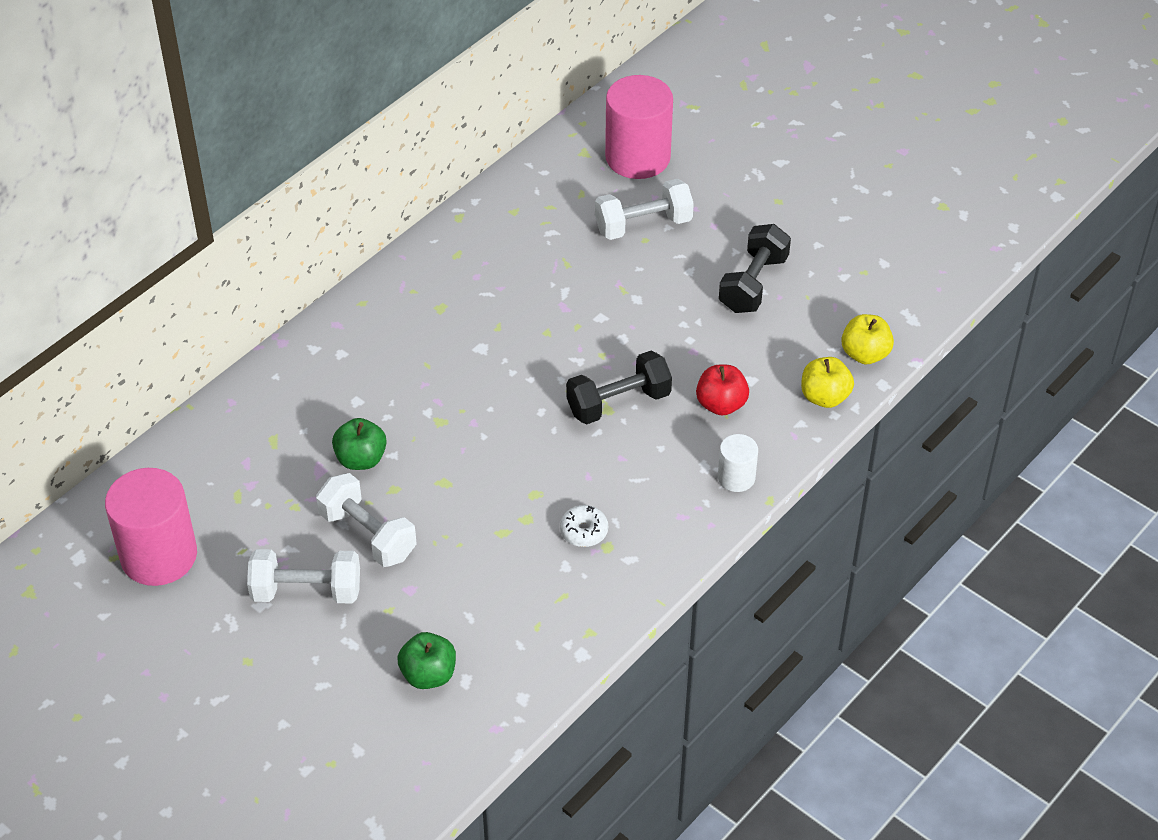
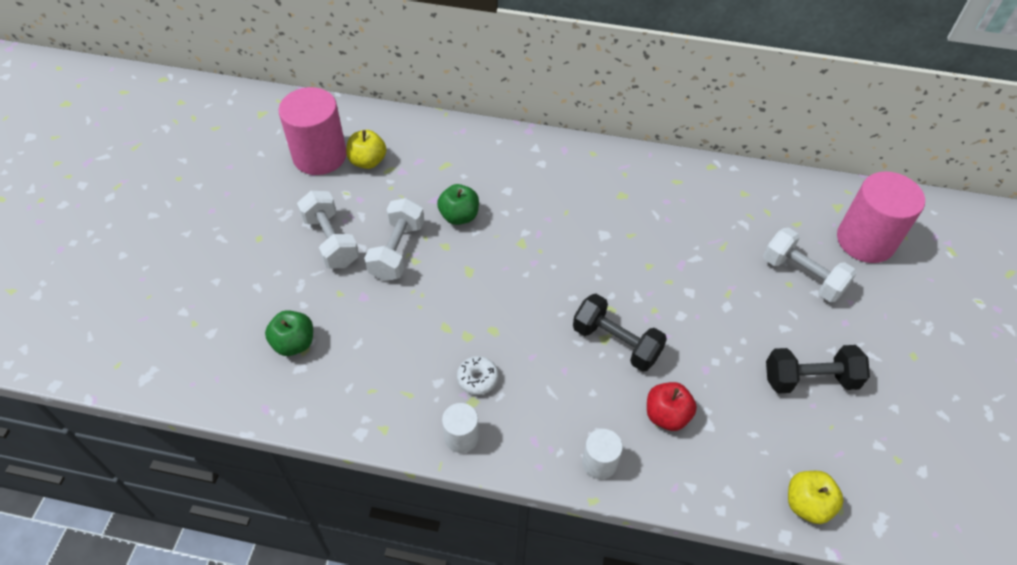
camera: 60 degrees right, 5 degrees up
(641, 572) = (461, 437): none -> white cylinder
(824, 397) = (734, 493): yellow apple -> yellow apple (368, 161)

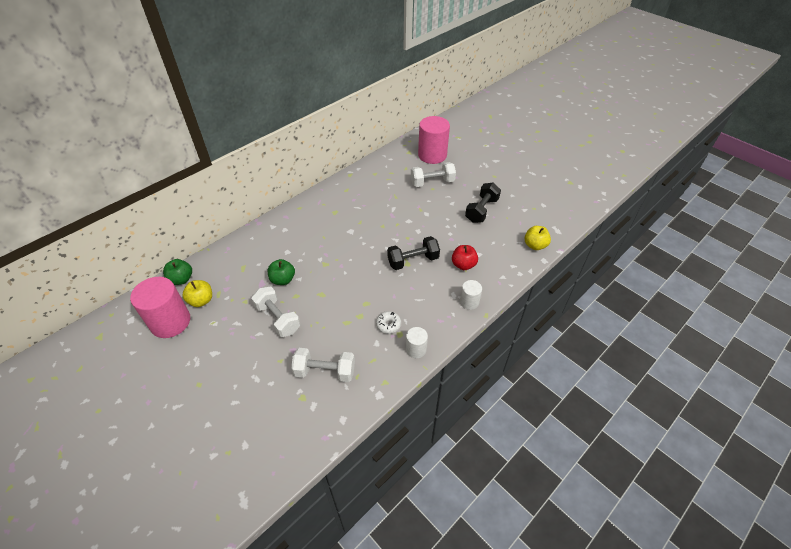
camera: 55 degrees left, 5 degrees down
(294, 343) = (293, 400): green apple -> green apple (181, 279)
(331, 241) = (239, 347): white dumbbell -> white dumbbell (325, 371)

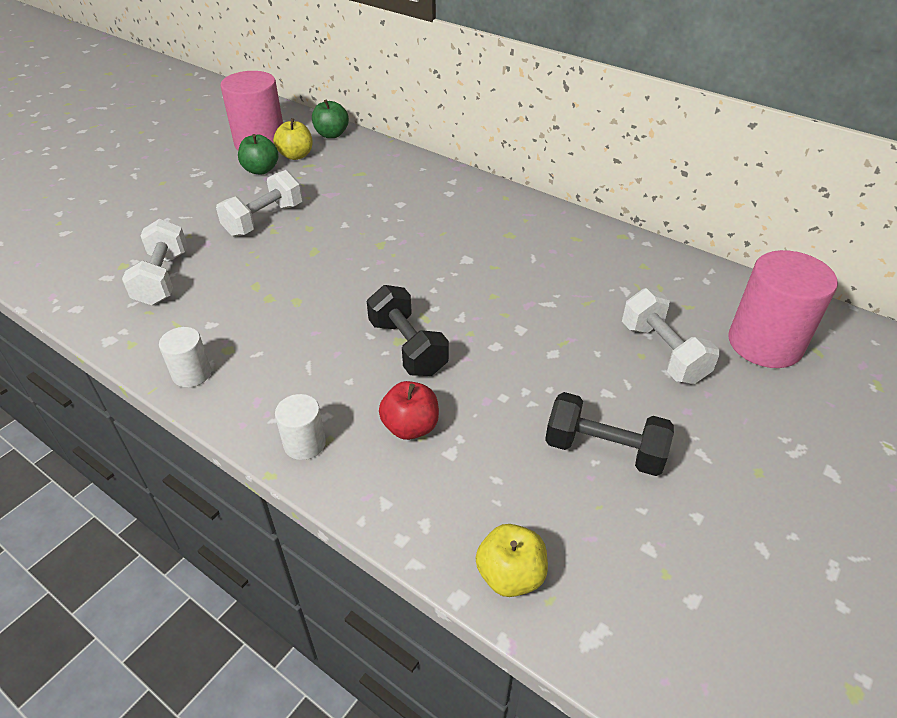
camera: 80 degrees right, 5 degrees down
(283, 280) = (340, 210): green apple -> green apple (261, 170)
(388, 325) = (248, 333): white donut -> none

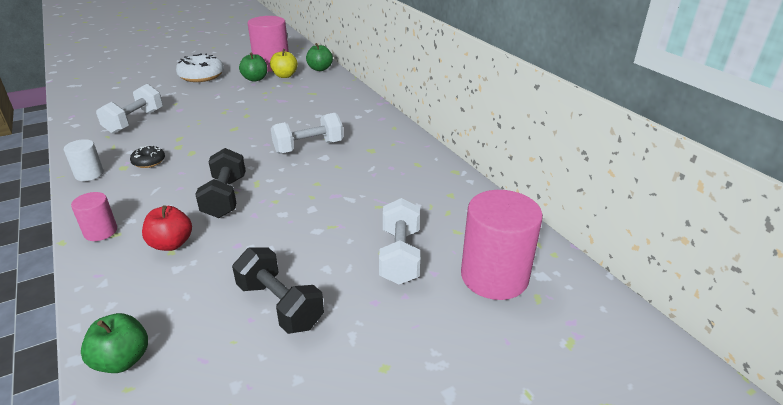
camera: 25 degrees right, 10 degrees down
(178, 183) = (201, 76): none -> white donut
(254, 331) = (149, 162): none -> black donut
(264, 220) = (225, 105): white dumbbell -> white dumbbell (308, 147)
(304, 443) = (100, 231): white cylinder -> pink cylinder
(510, 575) = (122, 360): yellow apple -> green apple

